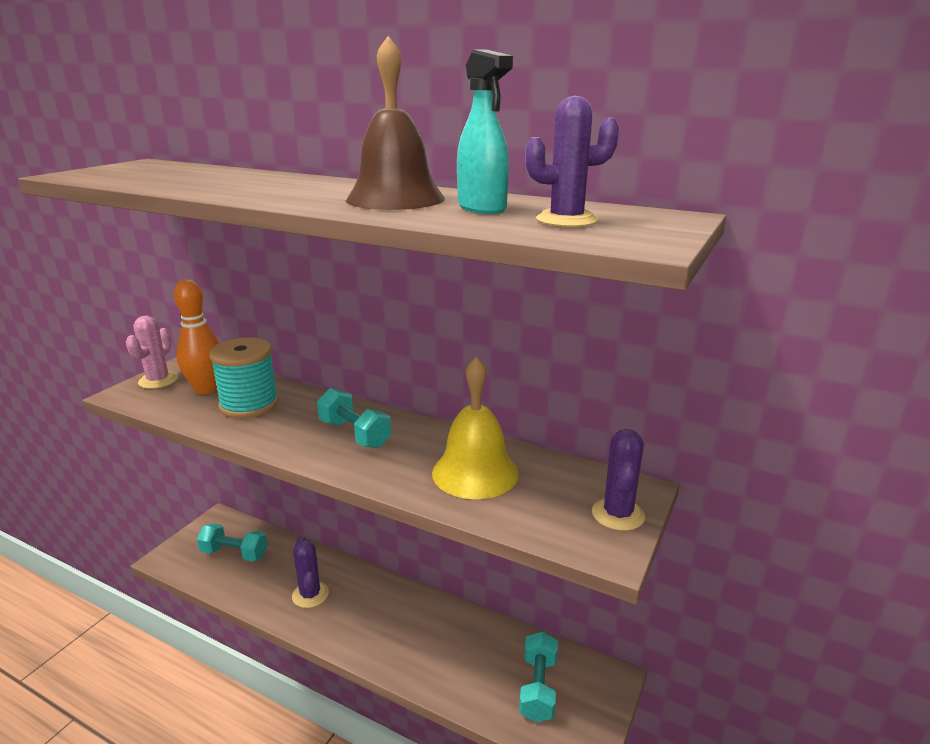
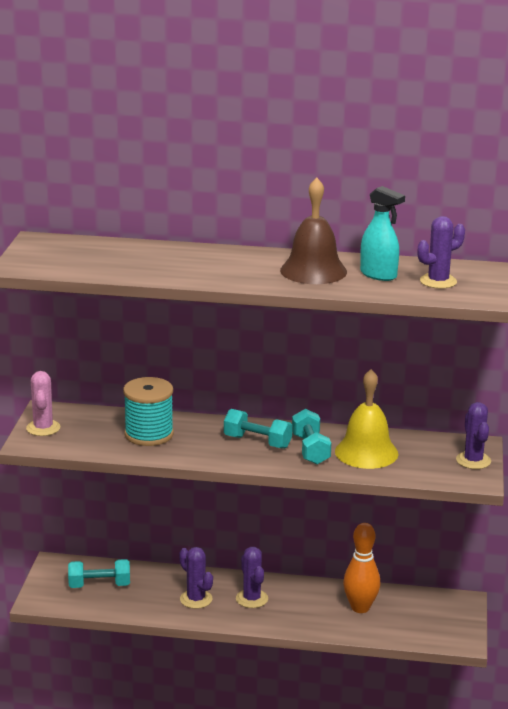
camera: 20 degrees left, 0 degrees up
(206, 389) = (96, 428): orange bowling pin -> orange bowling pin (360, 607)
(367, 609) = (252, 599): none -> purple cactus
(538, 688) = (415, 617): turquoise dumbbell -> turquoise dumbbell (310, 449)

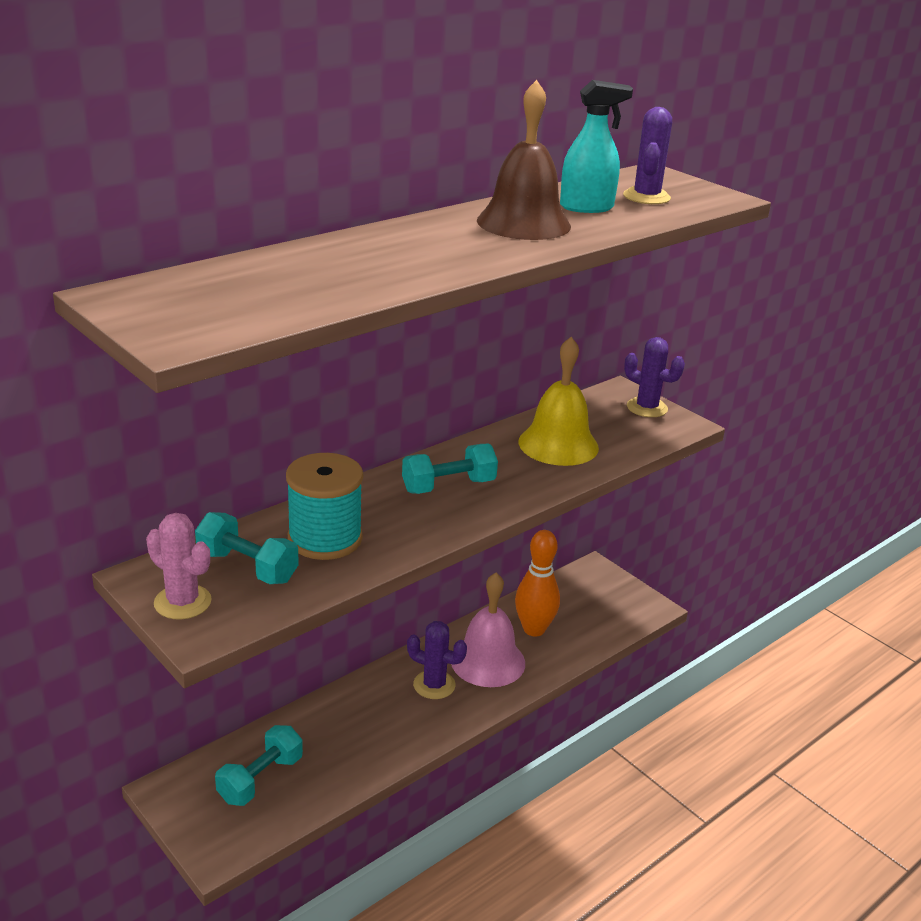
camera: 50 degrees left, 5 degrees up
(196, 599) = (384, 723): purple cactus -> none
(302, 606) = (488, 661): none -> pink bell
(310, 449) = (509, 468): turquoise dumbbell -> turquoise dumbbell (247, 567)

